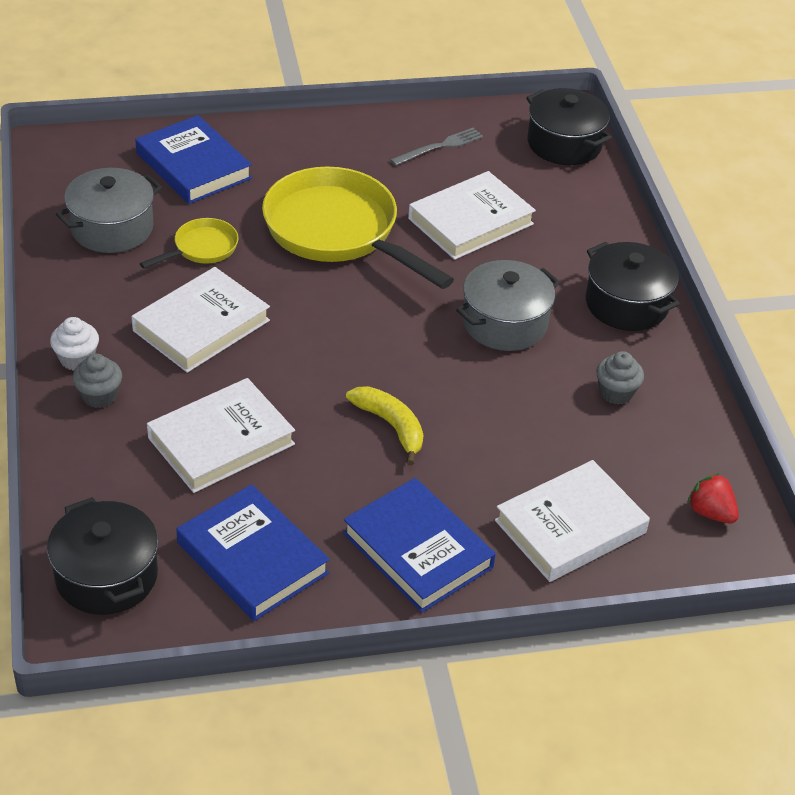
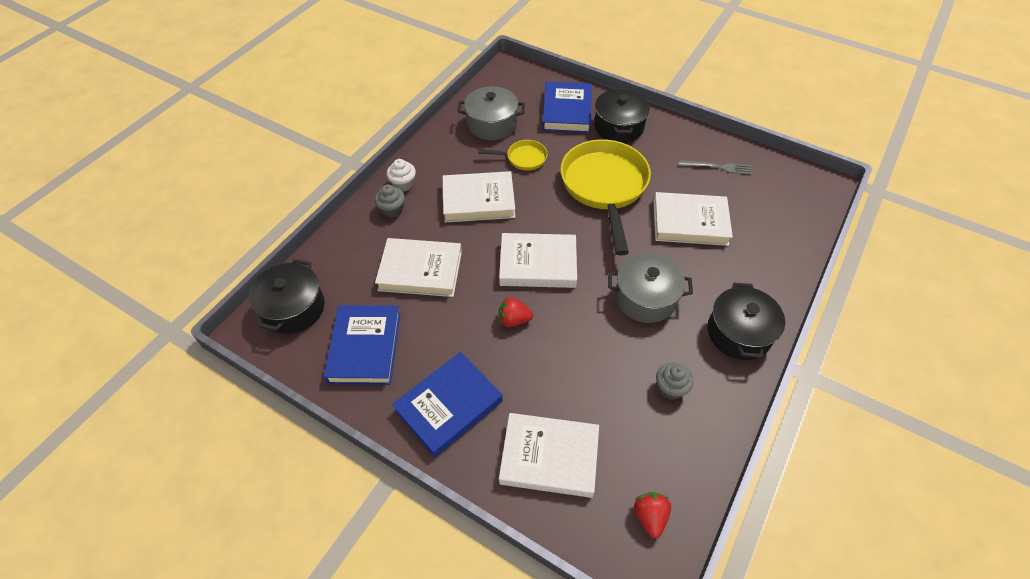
camera: 45 degrees right, 10 degrees up
(353, 354) = (538, 264): none -> white book
(391, 426) = (513, 320): yellow banana -> red strawberry
(417, 550) = (448, 406): blue book -> blue book turned 45 degrees clockwise
(564, 144) = (803, 205): black pot -> black pot (618, 127)

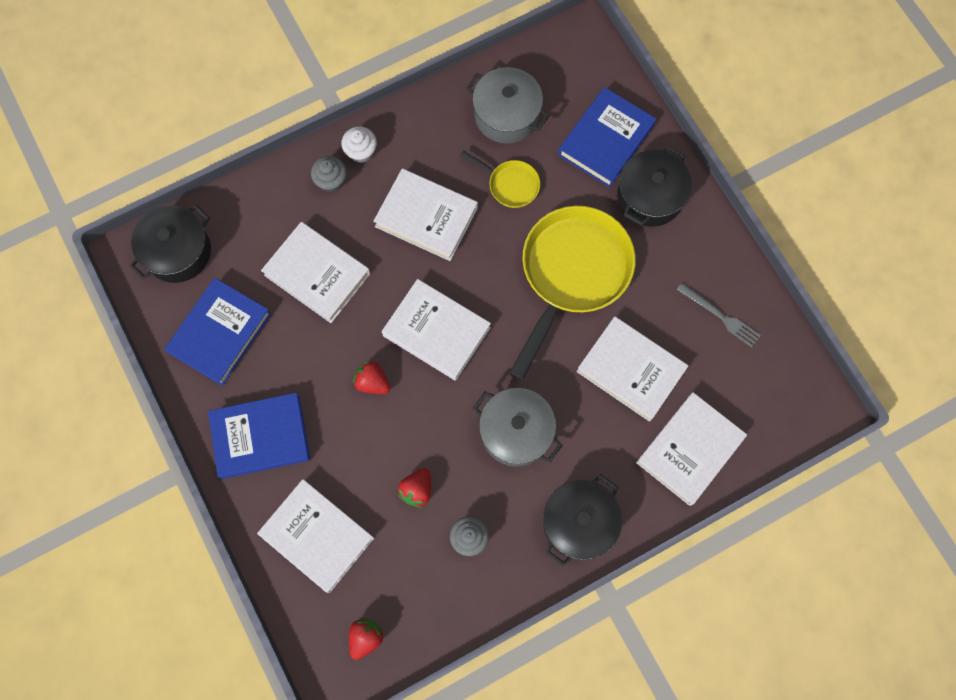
camera: 30 degrees right, 20 degrees up
(604, 376) = (417, 490): none -> red strawberry
(769, 249) = (689, 450): none -> white book

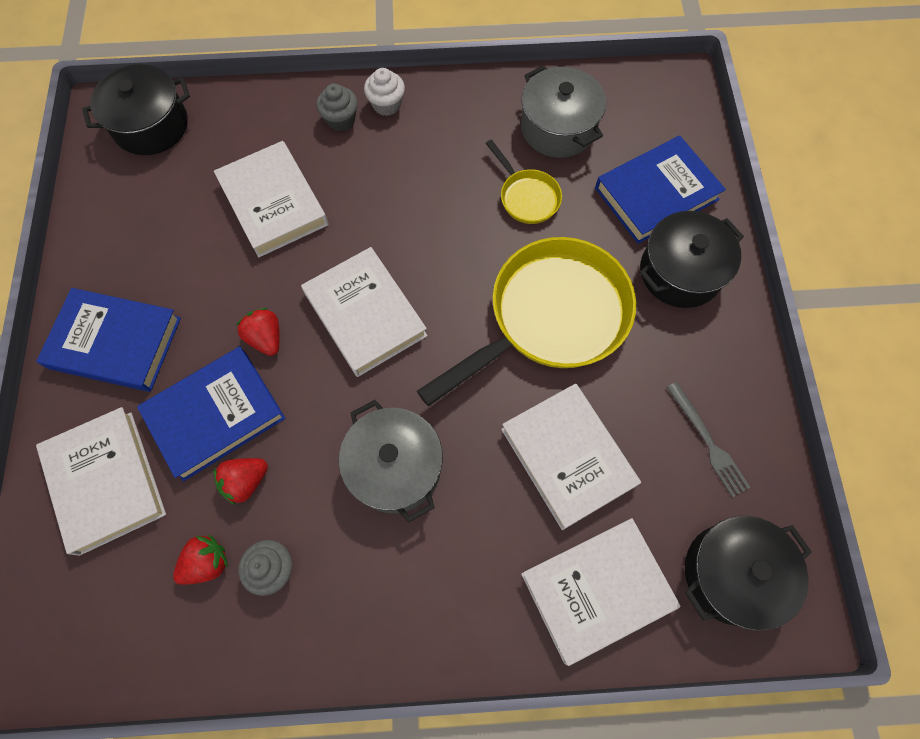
camera: 25 degrees right, 5 degrees down
(220, 333) = (141, 219): blue book -> blue book (215, 415)
(366, 637) = (86, 632): red strawberry -> red strawberry (207, 563)
(426, 217) = (419, 193): white book -> none
(579, 522) = (413, 615): black pot -> black pot (731, 574)

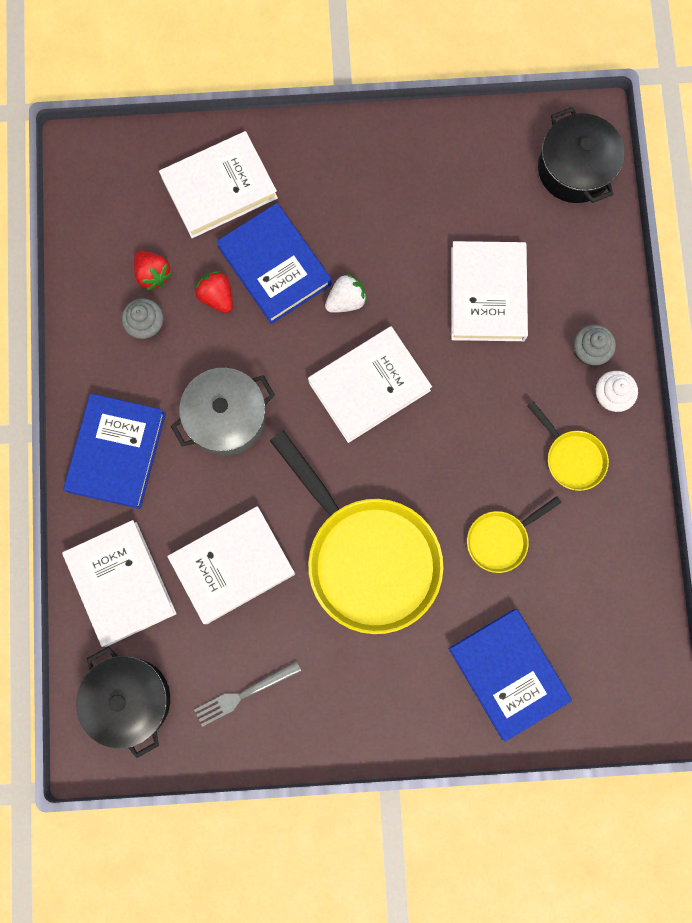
camera: 90 degrees right, 10 degrees up
(115, 343) = (341, 175): blue book -> blue book (117, 452)
(266, 338) = (346, 300): red strawberry -> white strawberry
(273, 203) = (487, 294): white book -> white book turned 60 degrees counterclockwise
(445, 137) = (571, 457): none -> yellow pan
(558, 128) = (588, 575): grey pot -> none
(680, 272) = (417, 688): black pot -> none

